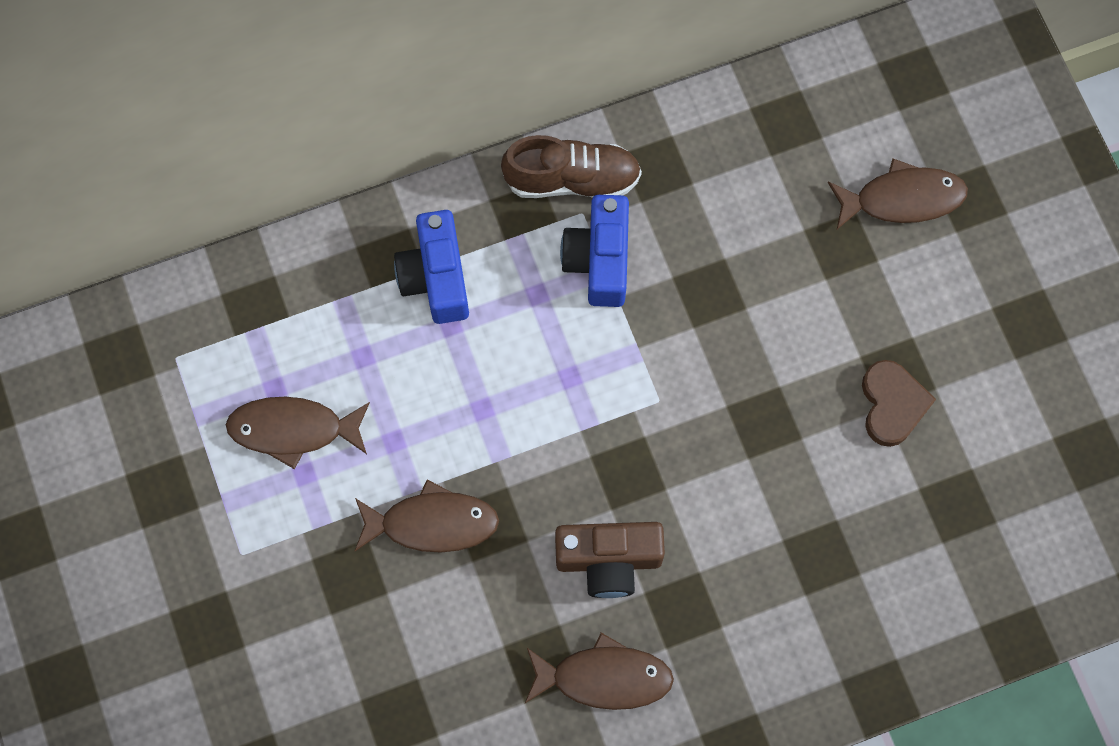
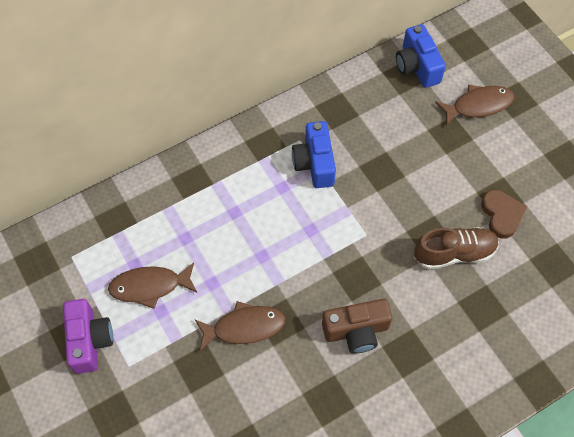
camera: 10 degrees left, 10 degrees down
(186, 503) = (90, 341): none -> purple camera
(436, 277) = (221, 187): blue camera -> blue camera (417, 66)
(572, 179) = (290, 123): brown shoe -> brown shoe (454, 253)
(604, 677) = (368, 402): brown fish -> none

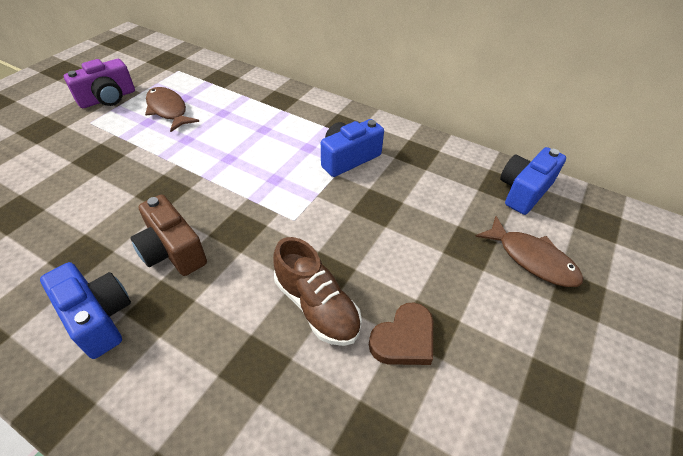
camera: 60 degrees right, 15 degrees down
(244, 327) = (148, 171): brown fish -> none
(398, 395) = (98, 317): none -> blue camera

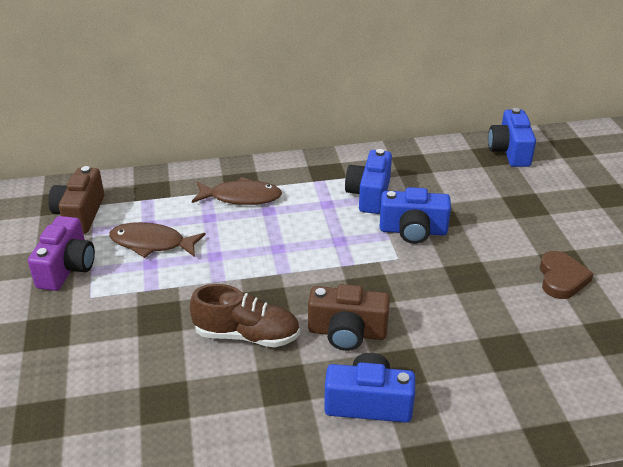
camera: 40 degrees left, 10 degrees down
(163, 71) = (80, 214): none -> brown camera
(316, 306) = (491, 296): brown shoe -> brown shoe (247, 335)
(338, 206) = (413, 231): none -> blue camera
(532, 259) = (566, 190): brown fish -> brown fish (241, 197)

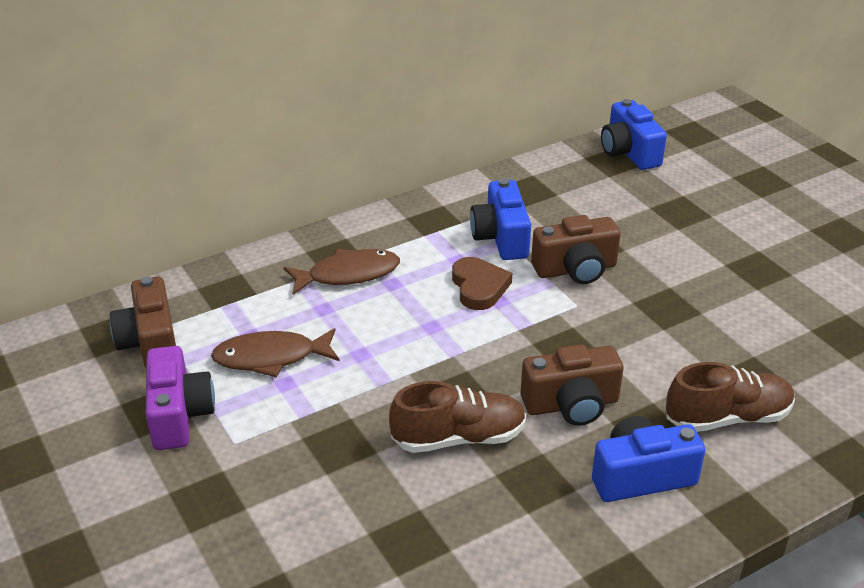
camera: 20 degrees left, 0 degrees up
(413, 231) = (575, 269): blue camera -> brown camera
(467, 376) = (727, 417): none -> brown shoe
(561, 278) = (763, 286): brown heart -> brown heart (479, 287)

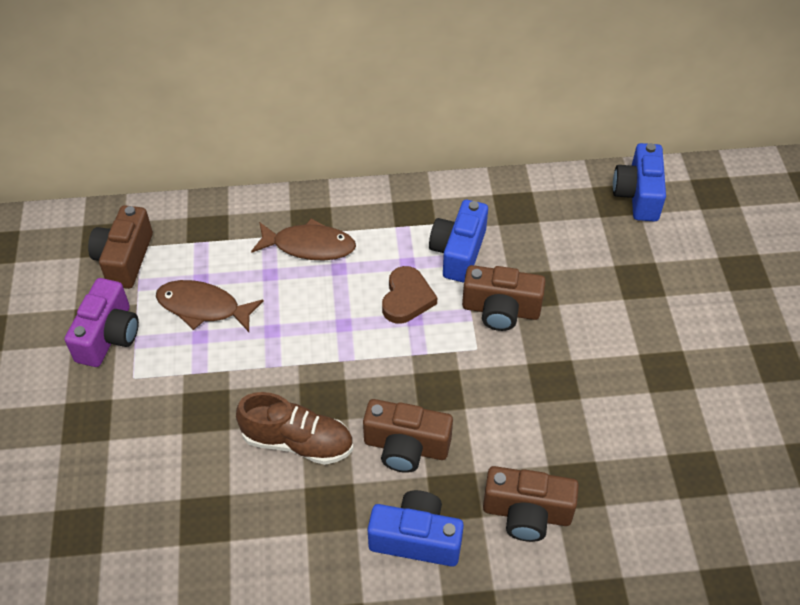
camera: 25 degrees right, 15 degrees up
(727, 417) = (526, 513): brown shoe -> brown camera

